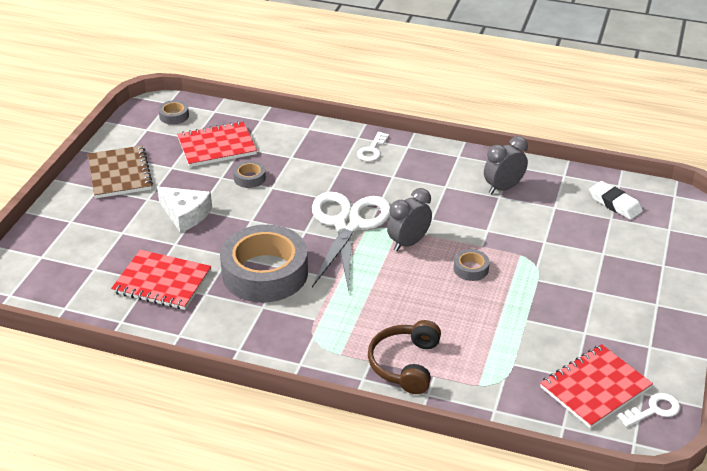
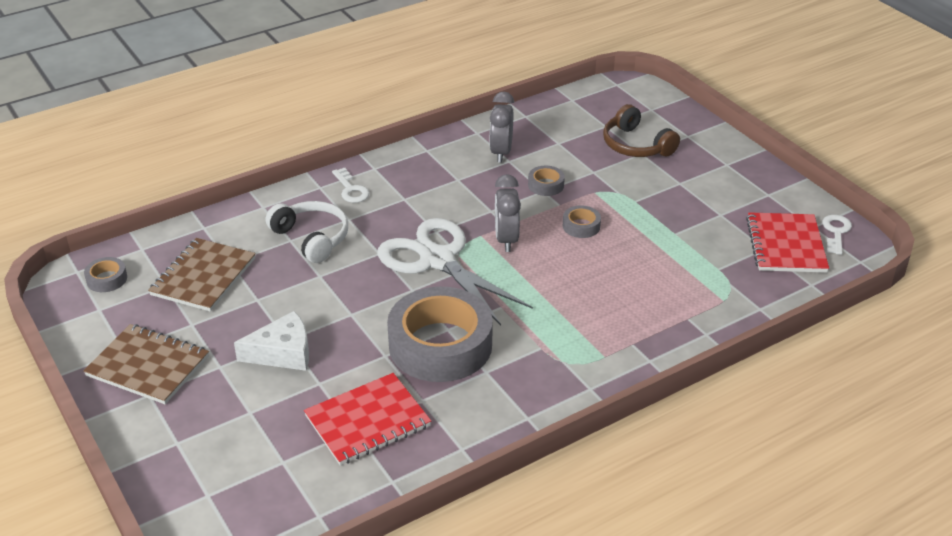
camera: 50 degrees left, 0 degrees up
(217, 146) = (203, 277): red notebook -> brown notebook
(249, 178) = (285, 282): grey tape -> grey tape (546, 185)
(303, 163) = (311, 238): none -> white headphones
(405, 364) = (657, 326): brown headphones -> brown headphones (636, 145)
(614, 204) = (591, 114): white eraser -> none

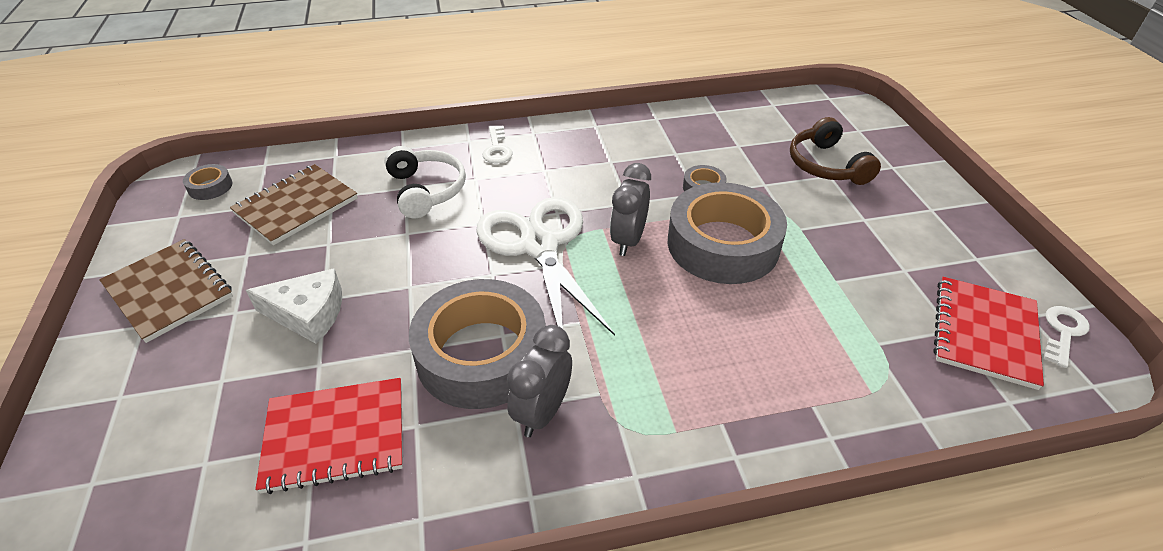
camera: 20 degrees right, 5 degrees up
(501, 152) = (671, 143): grey clock -> grey clock (542, 412)
(581, 226) = (722, 244): grey tape -> grey tape, size x2.44

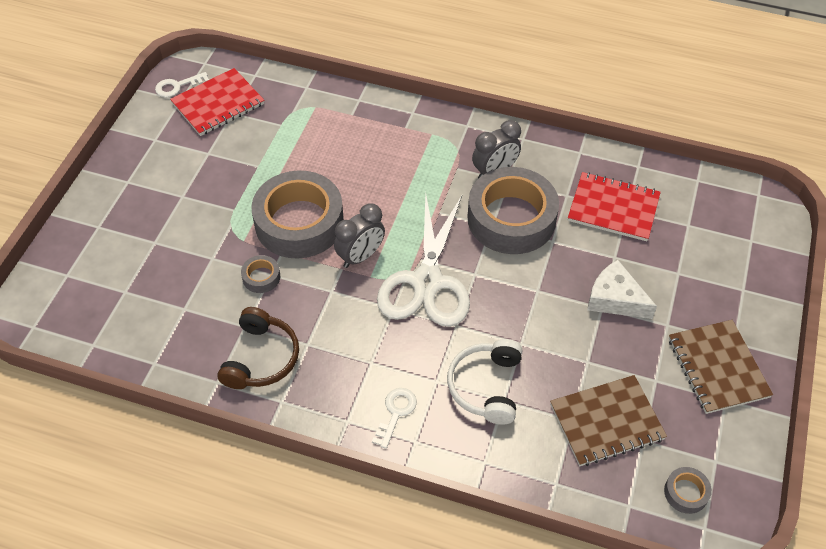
camera: 150 degrees left, 10 degrees up
(826, 165) = (143, 252): brown headphones -> brown headphones (261, 358)

